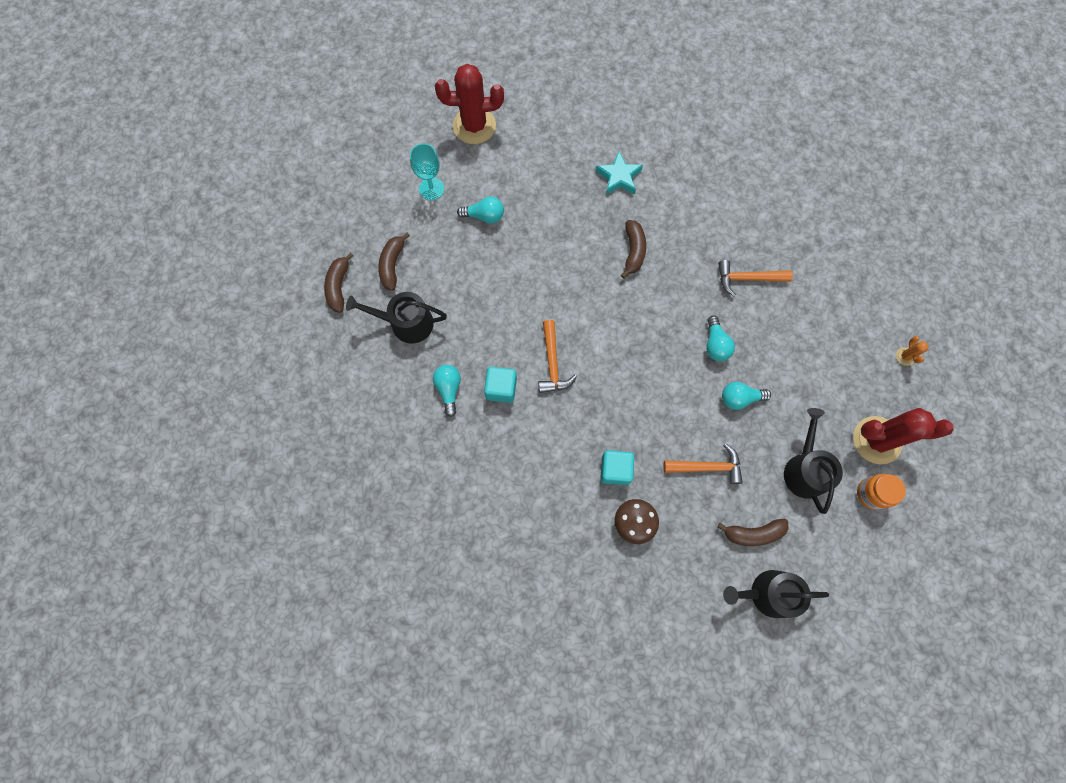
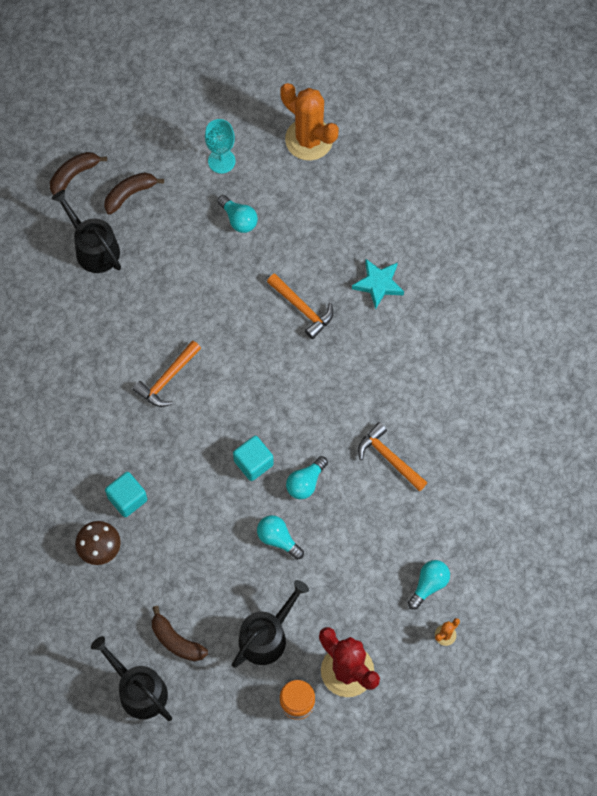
camera: 45 degrees right, 5 degrees down
(449, 389) = (72, 326): turquoise light bulb -> turquoise light bulb (429, 585)
(474, 126) = (309, 139): red cactus -> orange cactus
(501, 388) = (110, 361): turquoise cube -> turquoise cube (253, 463)
(633, 251) = (323, 353): brown banana -> none
(707, 467) = (196, 562): orange hammer -> orange hammer (302, 308)

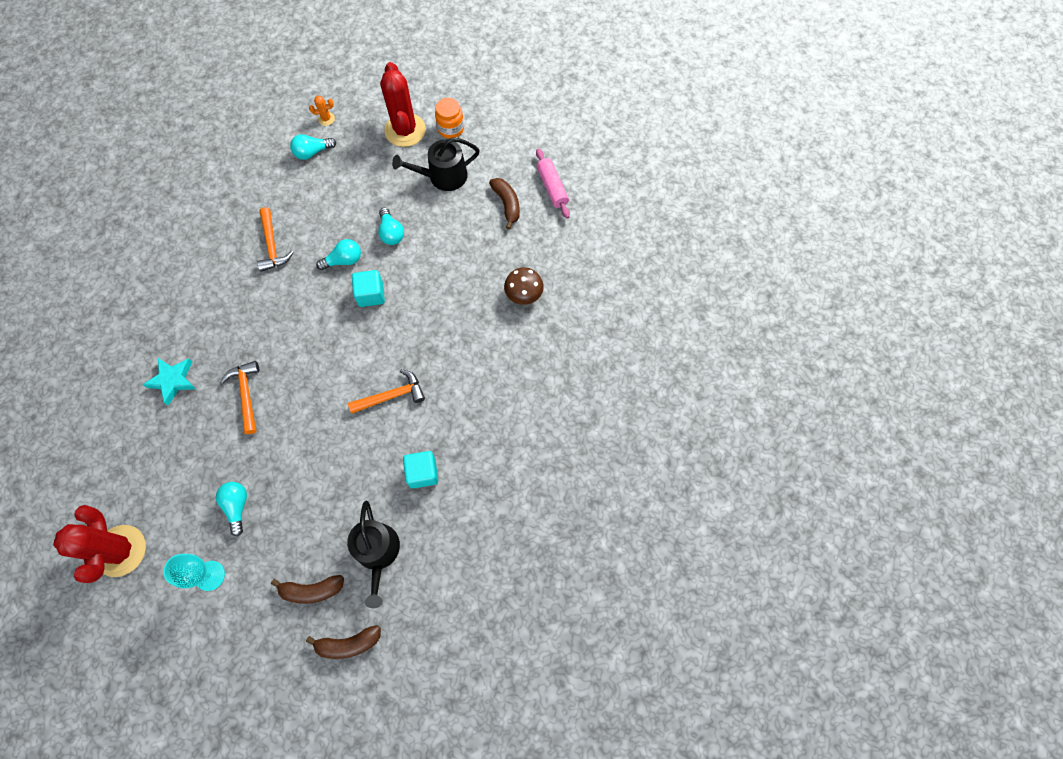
camera: 150 degrees left, 0 degrees up
(127, 499) = (481, 318): turquoise cube -> turquoise cube (422, 473)
(138, 690) = (552, 187): black watering can -> pink rolling pin
(309, 139) = (120, 550): orange cactus -> red cactus

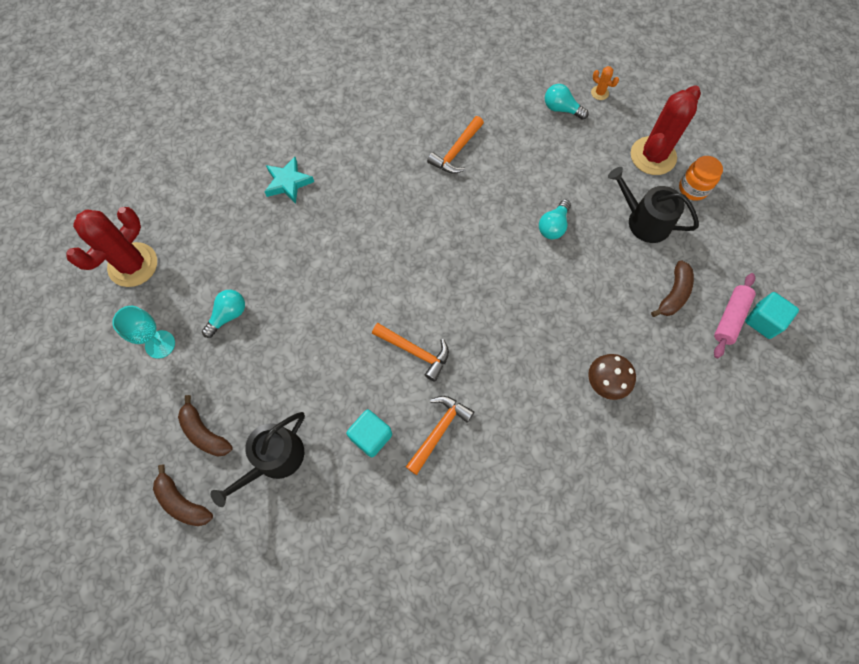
camera: 50 degrees right, 0 degrees up
(246, 394) = (321, 242): orange hammer -> orange hammer (439, 431)
(344, 260) = (494, 212): turquoise light bulb -> none
(371, 294) = (485, 258): turquoise cube -> turquoise cube (763, 321)

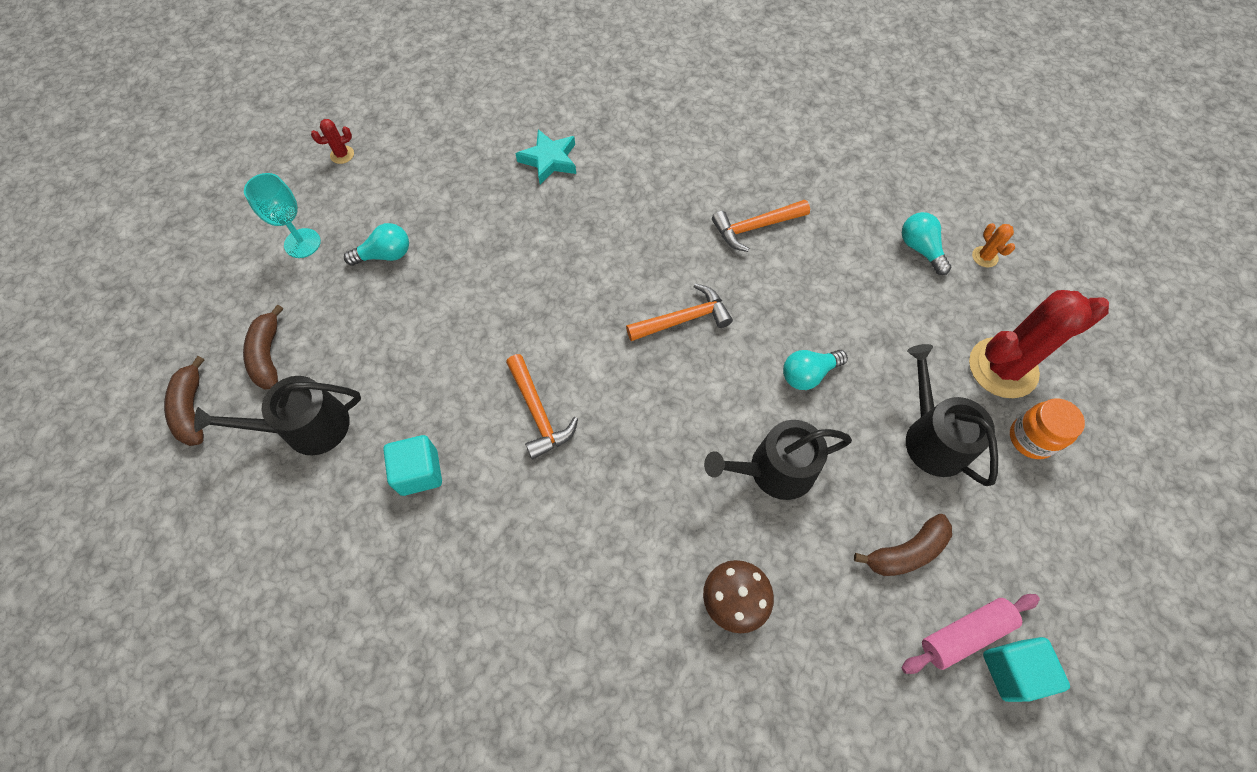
camera: 35 degrees right, 5 degrees down
(133, 265) = (342, 155): red cactus -> red cactus, size x0.41
(439, 431) = (493, 518): orange hammer -> orange hammer (683, 319)
(575, 295) = (774, 470): none -> black watering can

